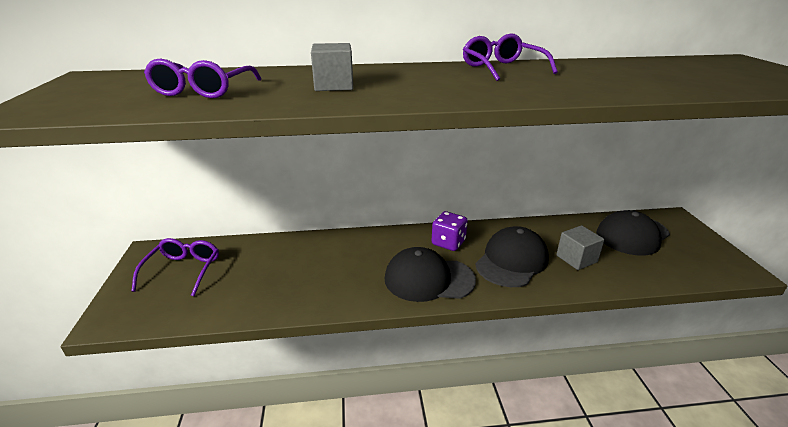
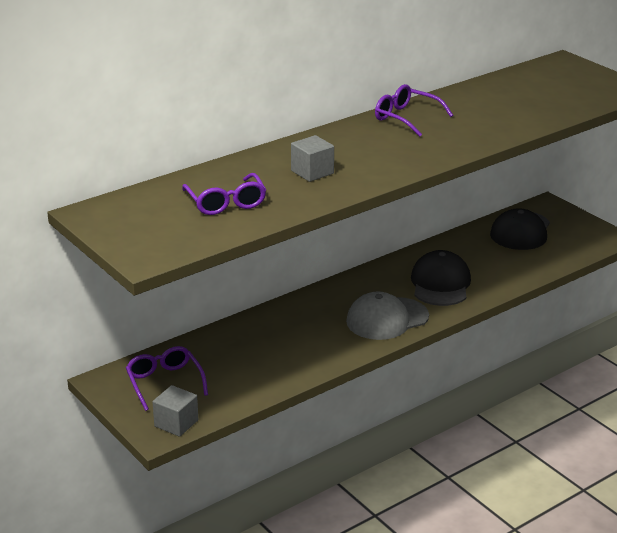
camera: 30 degrees left, 0 degrees up
(428, 279) = (387, 319): black cap -> grey cap
(448, 242) = (375, 285): purple dice -> none
(576, 259) = (489, 266): grey cube -> grey cube (176, 423)

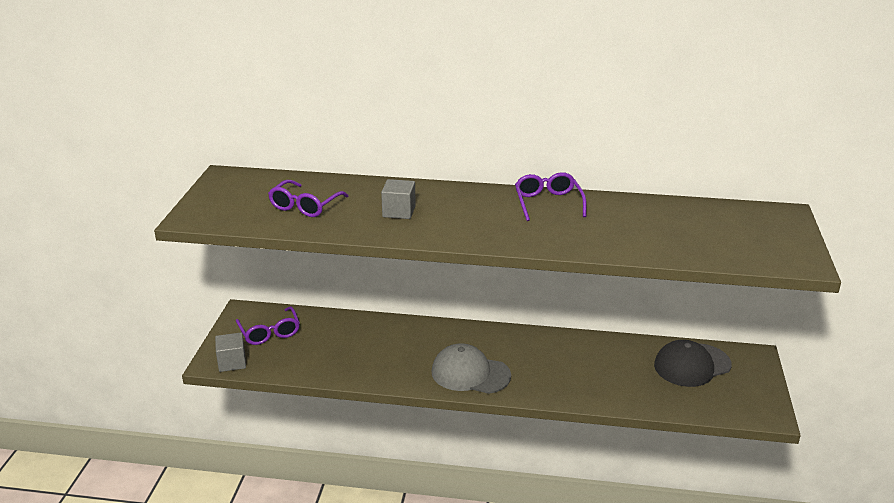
camera: 45 degrees right, 0 degrees up
(164, 382) = (269, 332): purple glasses -> purple glasses turned 135 degrees clockwise
(440, 284) = (553, 370): black cap -> none

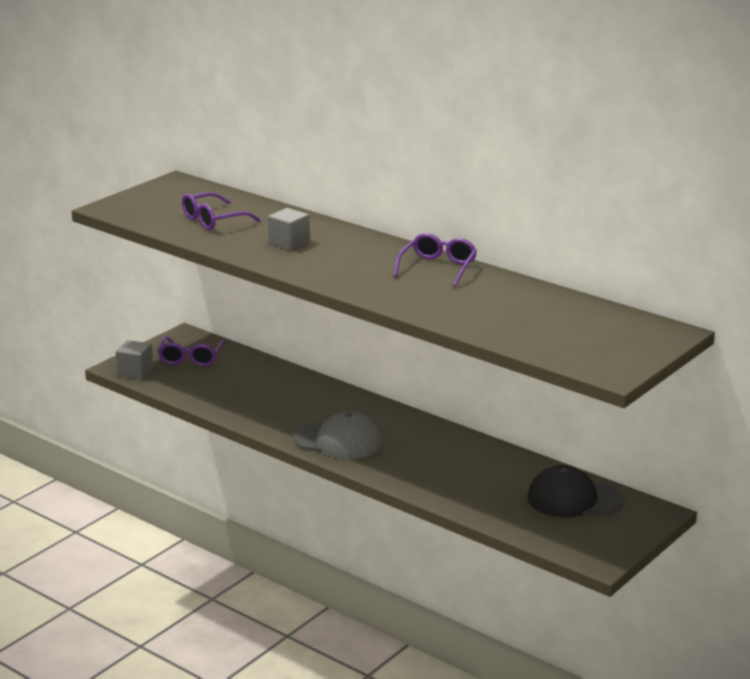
camera: 30 degrees right, 5 degrees down
(470, 373) = (338, 441): grey cap -> grey cap turned 150 degrees clockwise

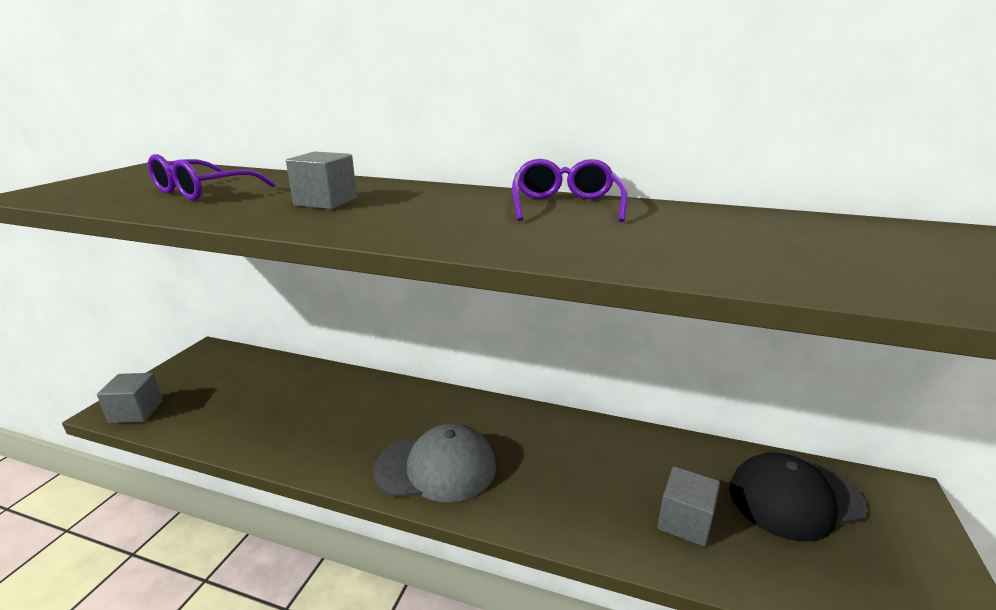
camera: 20 degrees left, 0 degrees up
(191, 358) = (215, 378): purple glasses -> none
(484, 494) = (684, 522): none -> grey cube

